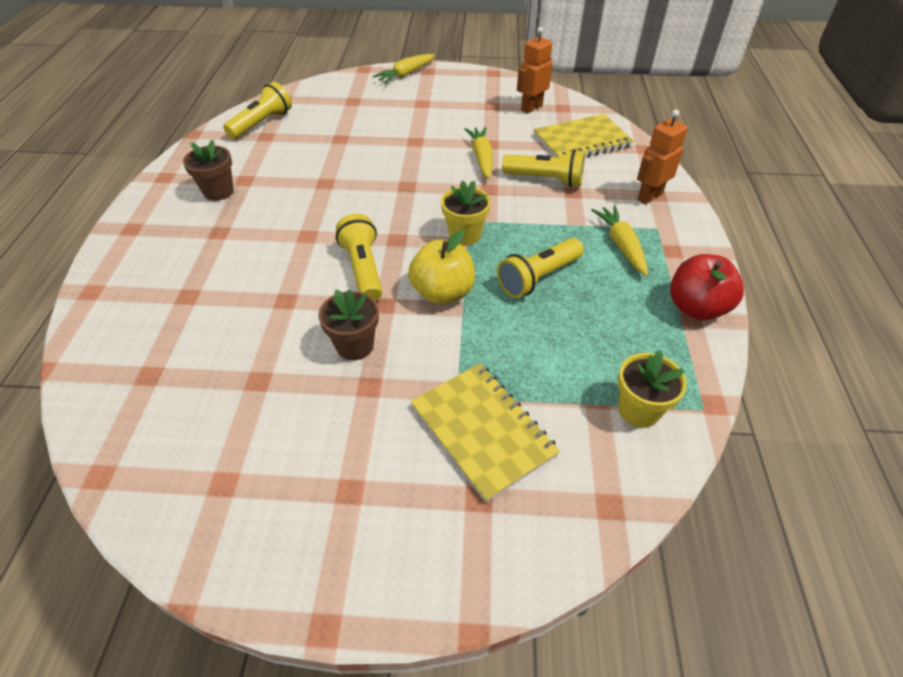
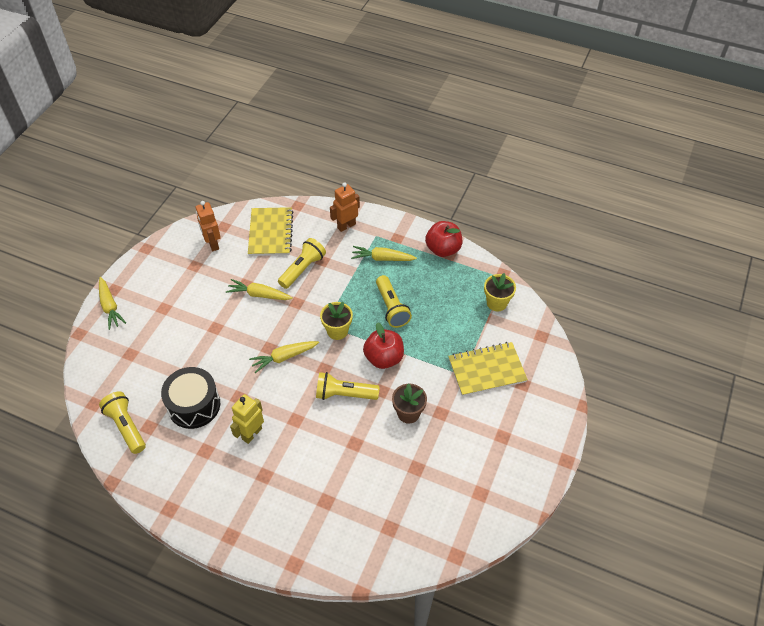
camera: 70 degrees left, 5 degrees up
(218, 192) = (212, 470): brown flower pot -> none
(276, 206) = (252, 433): none -> yellow robot
(302, 156) = (194, 405): none -> black drum
(398, 201) = (284, 357): none -> yellow carrot
(442, 293) = (384, 358): yellow apple -> red apple
(649, 196) = (346, 226): orange robot -> orange robot turned 75 degrees clockwise

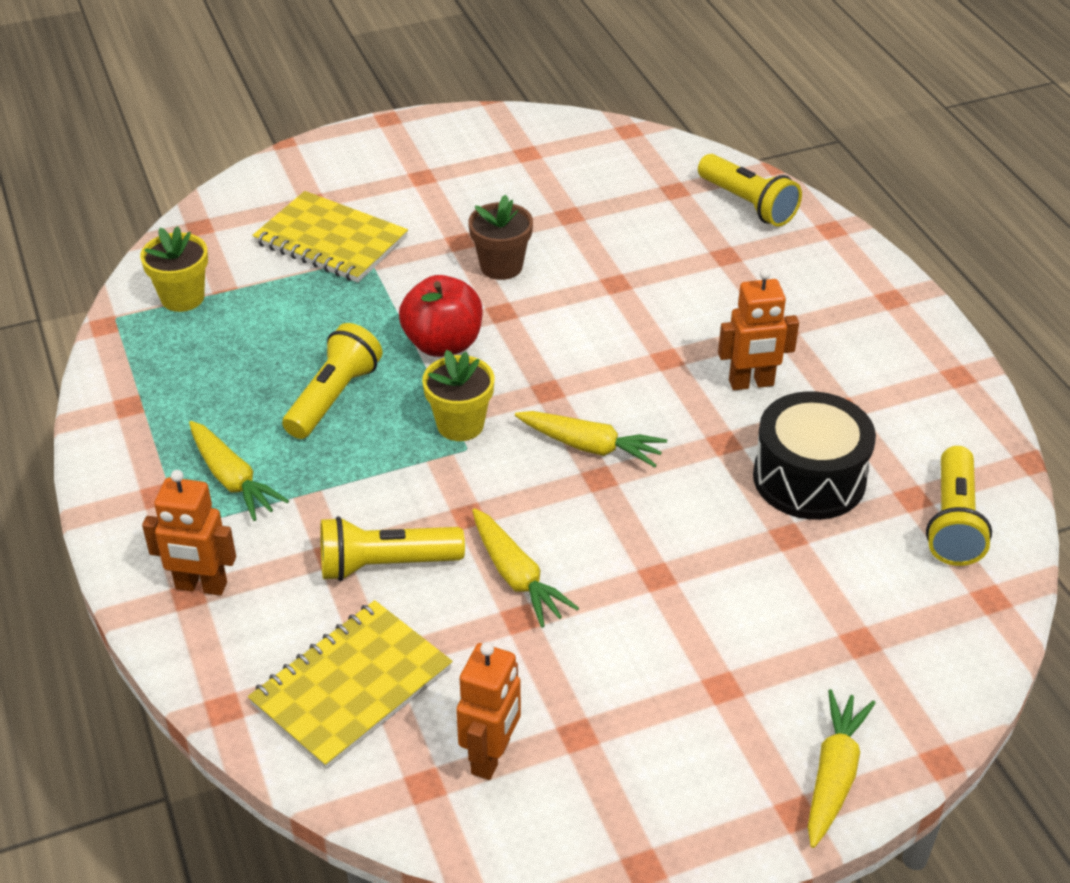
camera: 135 degrees left, 10 degrees down
(252, 433) = (751, 383): yellow robot -> orange robot
(344, 394) = (558, 341): yellow flashlight -> yellow flashlight (748, 204)
(443, 249) = (121, 420): red apple -> none

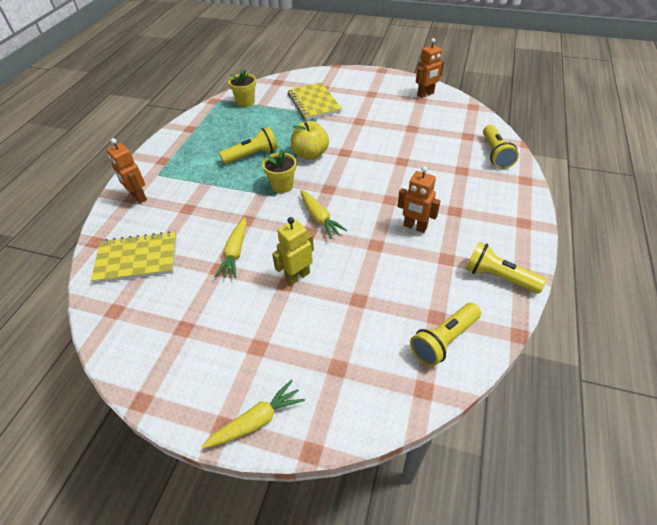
camera: 40 degrees right, 5 degrees up
(232, 479) = (189, 167): yellow carrot -> none
(385, 564) = (199, 222): yellow flashlight -> yellow flashlight (498, 277)
(443, 344) = (310, 154): red apple -> yellow apple
(491, 757) = (146, 316): orange robot -> orange robot (425, 94)
(501, 266) = (363, 136): brown flower pot -> none
(661, 554) = (297, 276): none -> yellow robot
(809, 478) = (396, 280): black drum -> none

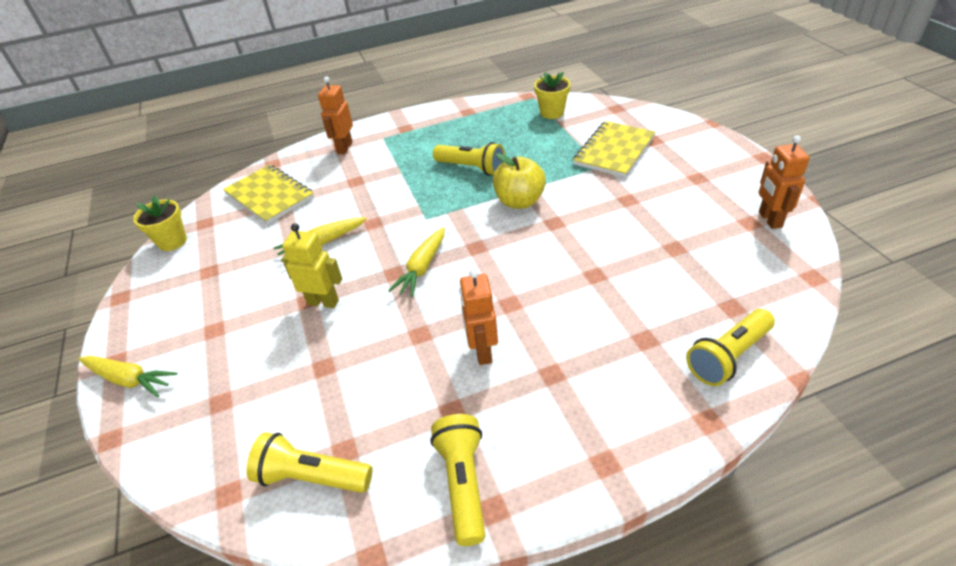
camera: 55 degrees right, 5 degrees down
(282, 186) = (446, 214): yellow flower pot -> yellow flower pot (172, 241)
(425, 94) = (769, 220): orange robot -> orange robot turned 60 degrees clockwise

